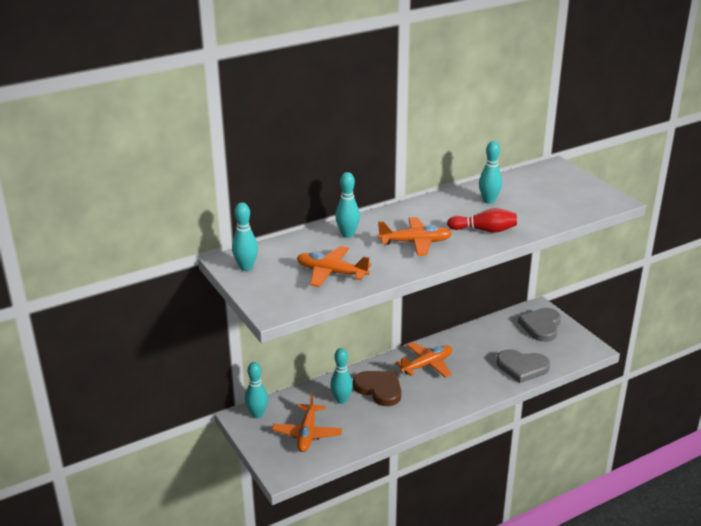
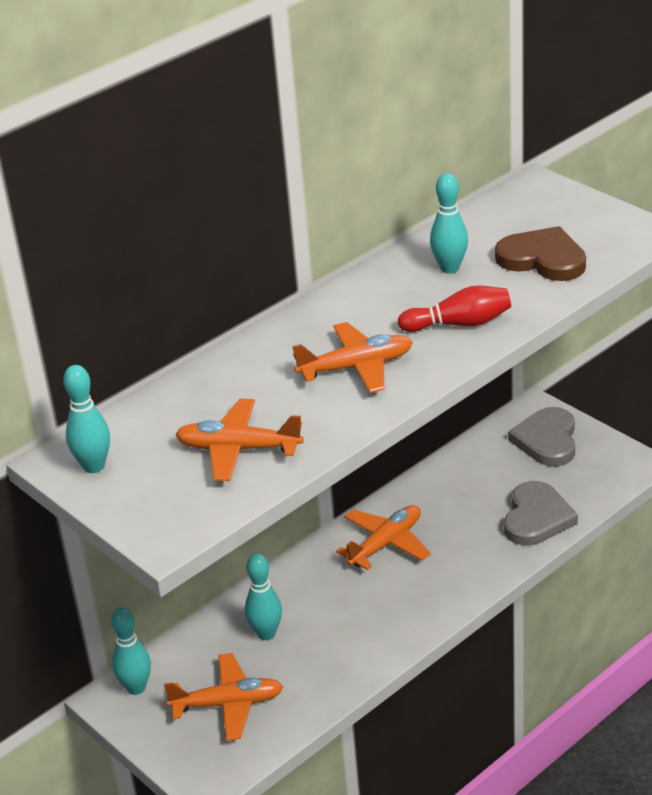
camera: 10 degrees left, 5 degrees up
(307, 434) = (228, 704): orange plane -> orange plane turned 90 degrees counterclockwise
(347, 234) = (241, 373): turquoise bowling pin -> none
(379, 389) = (321, 602): brown heart -> brown heart (542, 259)
(522, 367) = (536, 518): grey heart -> grey heart turned 75 degrees counterclockwise

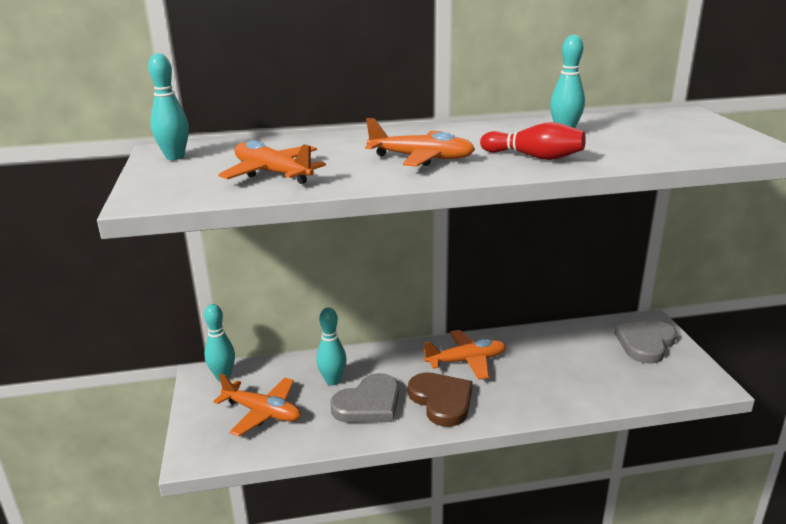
camera: 30 degrees right, 10 degrees down
(536, 518) = (596, 389): grey heart -> grey heart (369, 404)
(542, 259) = (650, 143): brown heart -> brown heart (441, 401)

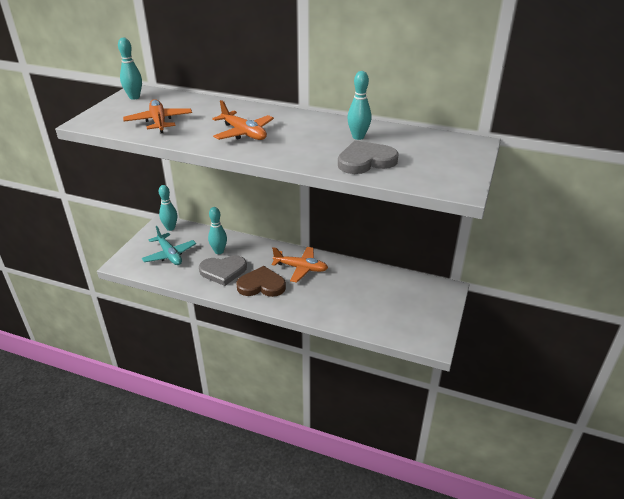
camera: 30 degrees right, 10 degrees up
(262, 412) = (170, 255): orange plane -> turquoise plane
(441, 401) = (261, 285): brown heart -> brown heart turned 90 degrees counterclockwise
(534, 157) = (304, 150): red bowling pin -> none
(645, 343) = (425, 301): grey heart -> grey heart (365, 161)

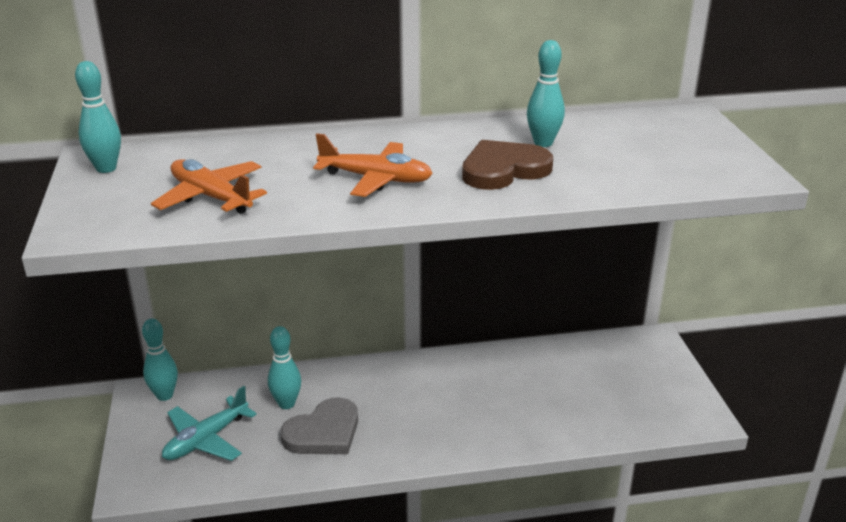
camera: 30 degrees left, 5 degrees down
(170, 255) = (206, 439): turquoise plane -> turquoise plane turned 105 degrees clockwise
(261, 285) = (404, 430): brown heart -> brown heart (503, 170)
(301, 268) = (438, 383): orange plane -> none
(365, 161) = (598, 172): grey heart -> none

